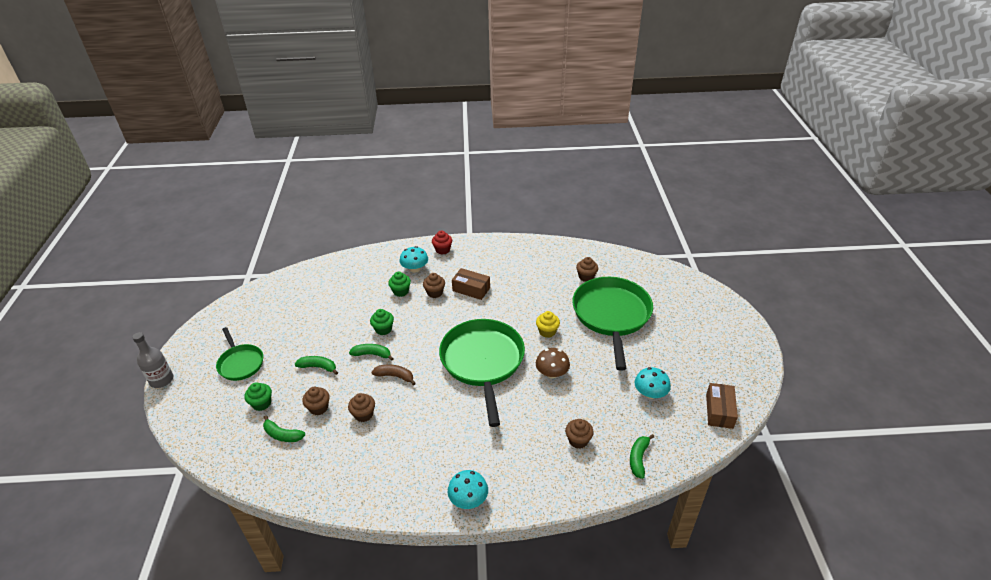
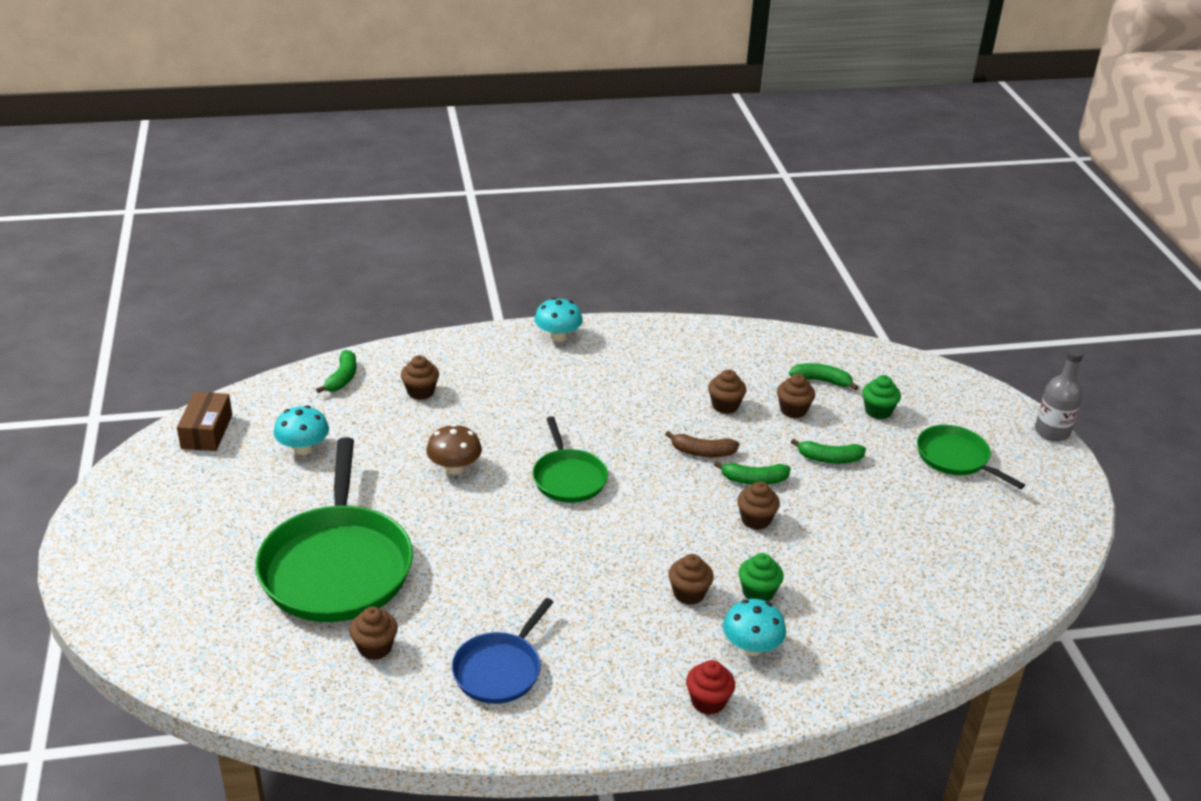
camera: 170 degrees right, 5 degrees down
(383, 329) = (756, 520): green cupcake -> brown cupcake
(471, 289) = (617, 605): brown box -> none
(482, 362) = (568, 478): green pan -> green pan, size x0.54
(529, 265) = (499, 670): none -> blue pan
(547, 331) = (461, 530): yellow cupcake -> none

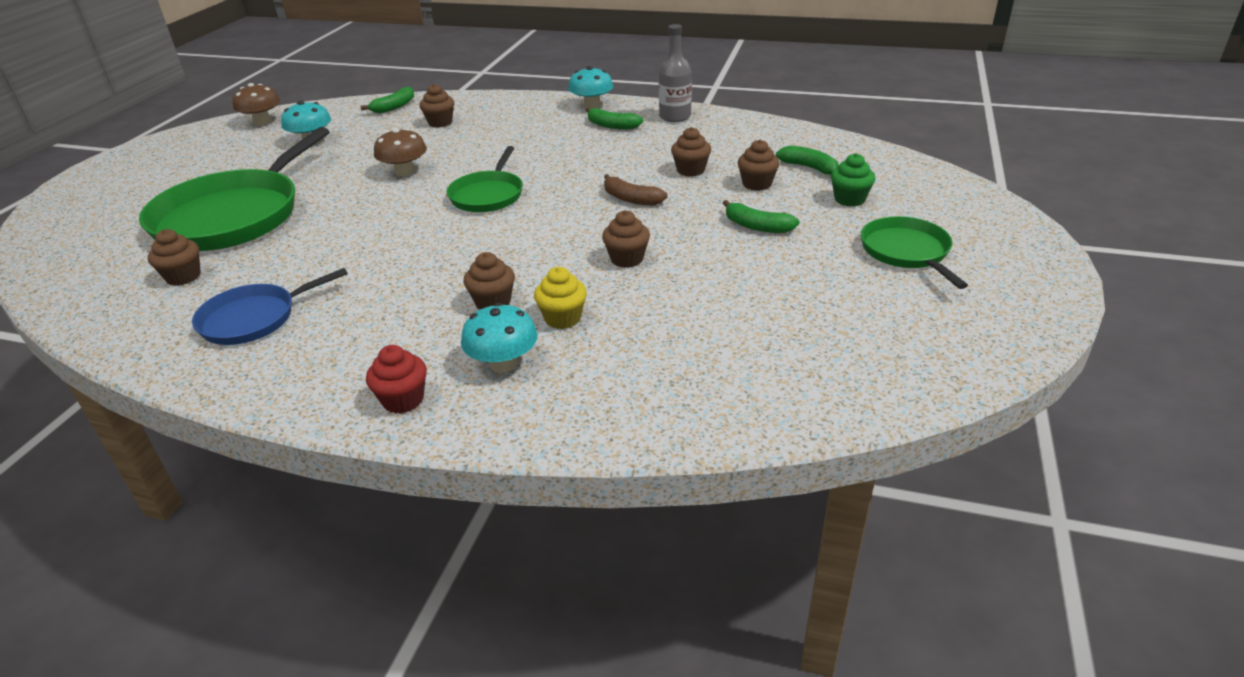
camera: 30 degrees right, 0 degrees up
(207, 431) = (262, 122): brown box -> brown mushroom
(754, 480) = (659, 228): green banana -> green banana (612, 126)
(758, 593) = (562, 318): green cupcake -> yellow cupcake
(1052, 431) = (1055, 251): grey bottle -> grey bottle (675, 116)

